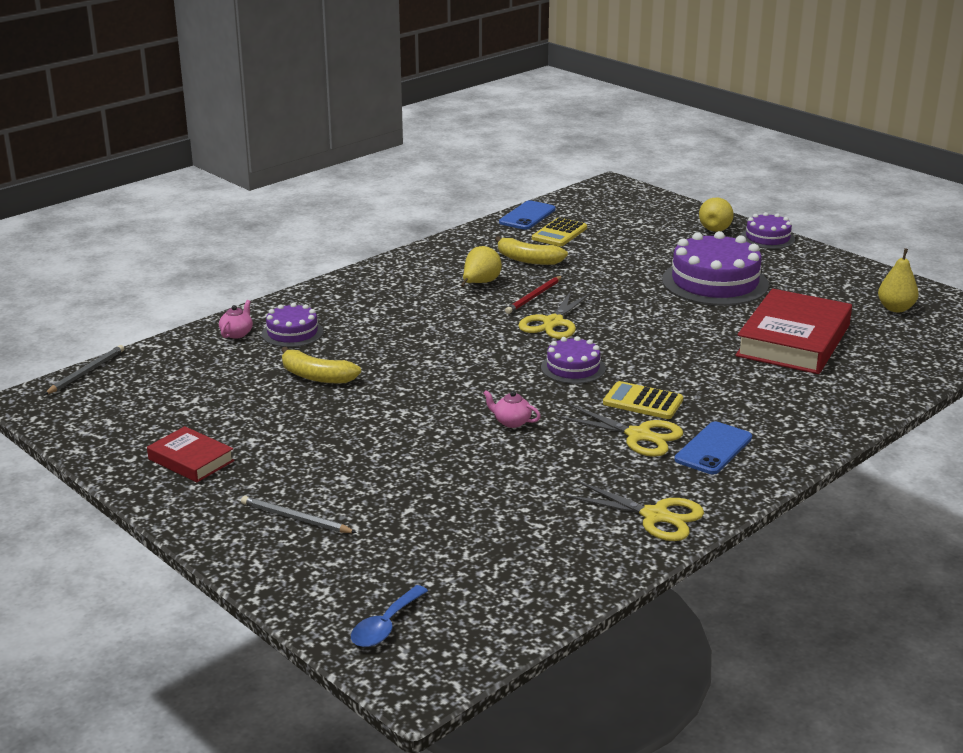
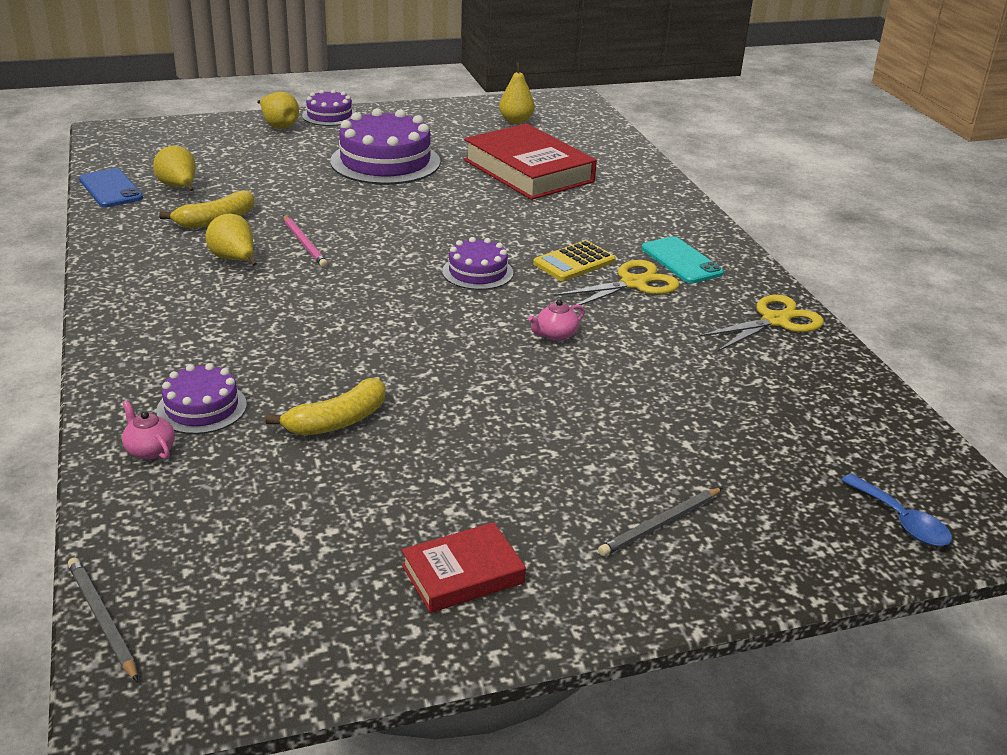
camera: 65 degrees left, 5 degrees up
(534, 296) = (304, 243): red pencil -> pink pencil
(553, 323) = (373, 252): yellow scissors -> none
(559, 233) = (179, 188): yellow calculator -> yellow pear
(713, 449) = (681, 261): blue phone -> turquoise phone

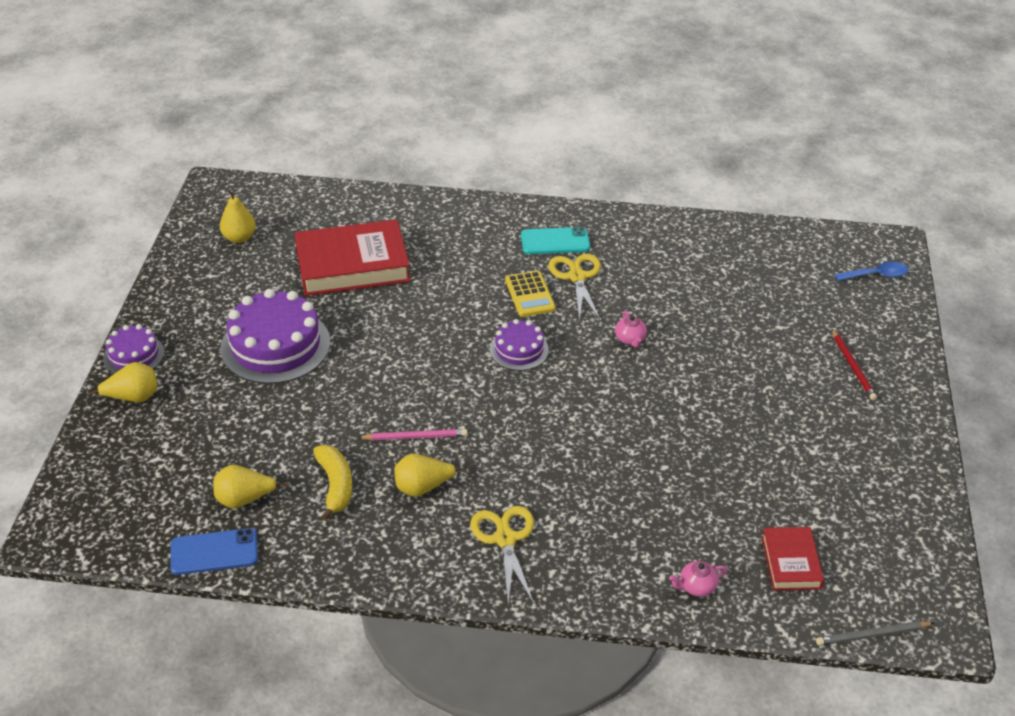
camera: 65 degrees left, 10 degrees up
(202, 407) = (651, 549): purple cake -> none
(337, 421) = (697, 479): yellow banana -> none
(463, 574) = (873, 462): red book -> red book (791, 562)
(661, 524) = (853, 366): grey pencil -> red pencil
(775, 321) = (657, 233): yellow scissors -> yellow scissors (505, 539)

